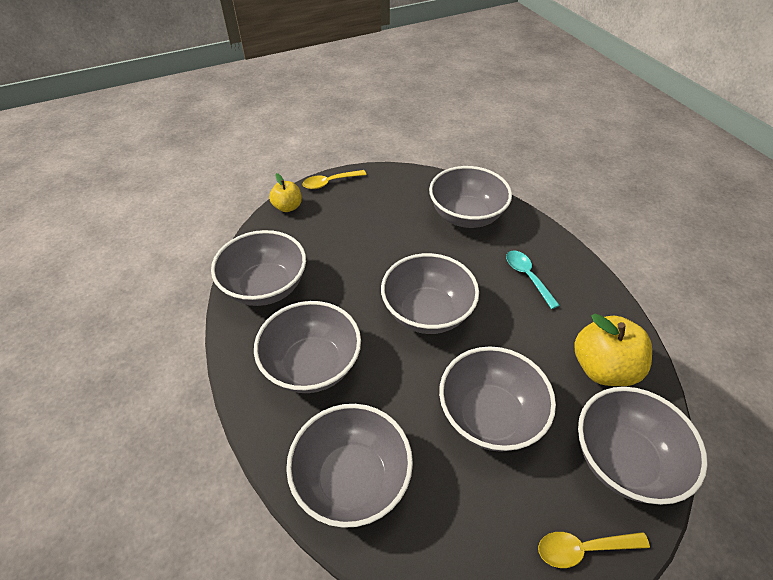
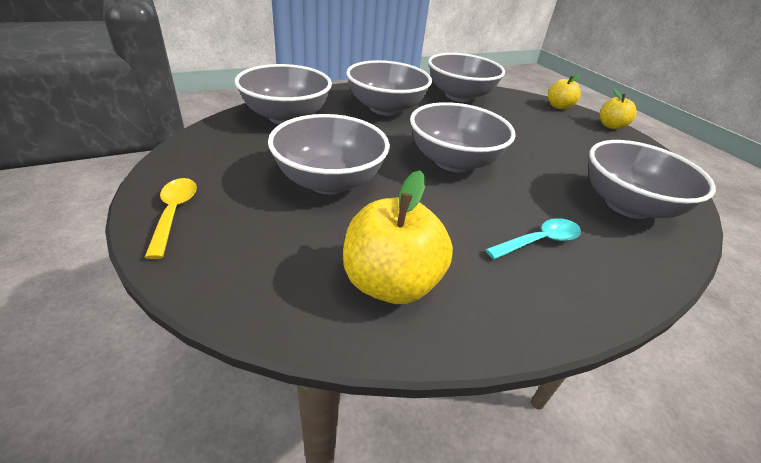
camera: 85 degrees right, 10 degrees down
(330, 182) = (611, 126): yellow spoon -> yellow apple
(623, 460) = (253, 268): grey bowl -> none

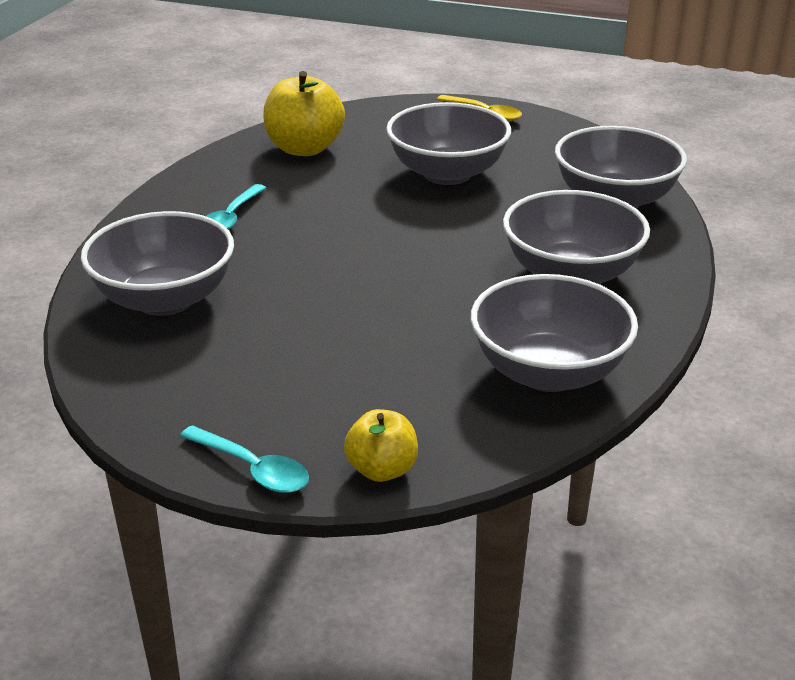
camera: 140 degrees right, 5 degrees down
(453, 161) = (386, 248): grey bowl -> none
(611, 126) = (253, 469): yellow apple -> turquoise spoon

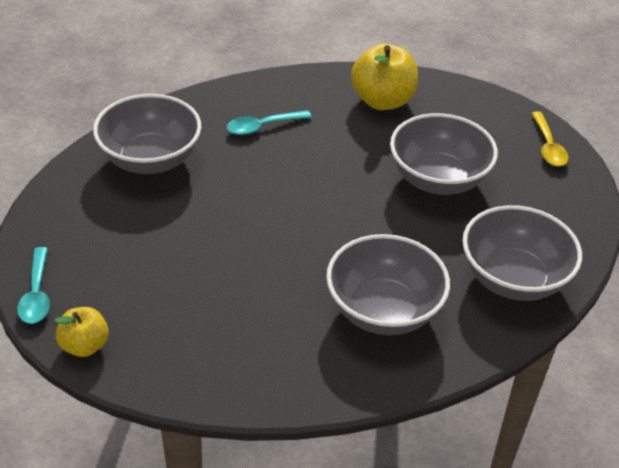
camera: 45 degrees right, 10 degrees up
(548, 372) = (255, 363): grey bowl -> none

